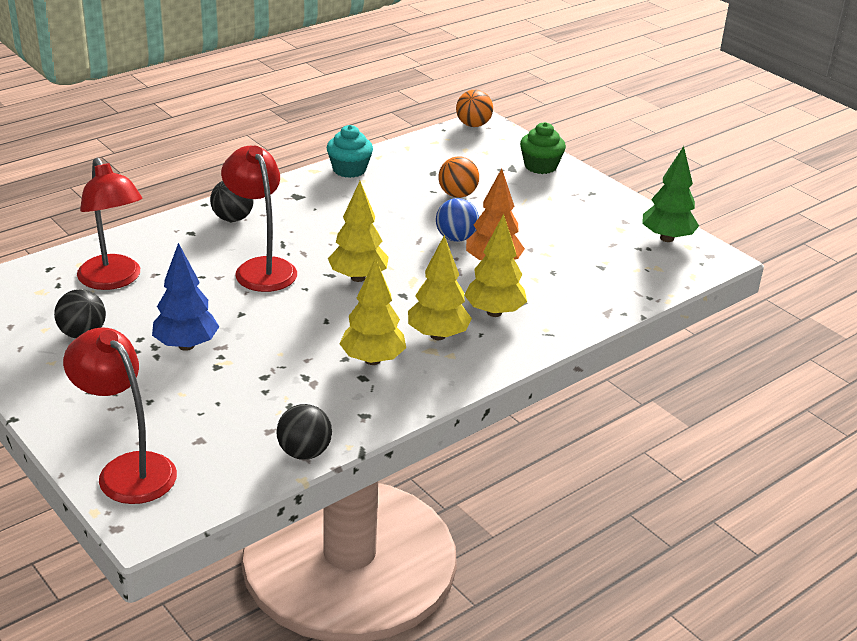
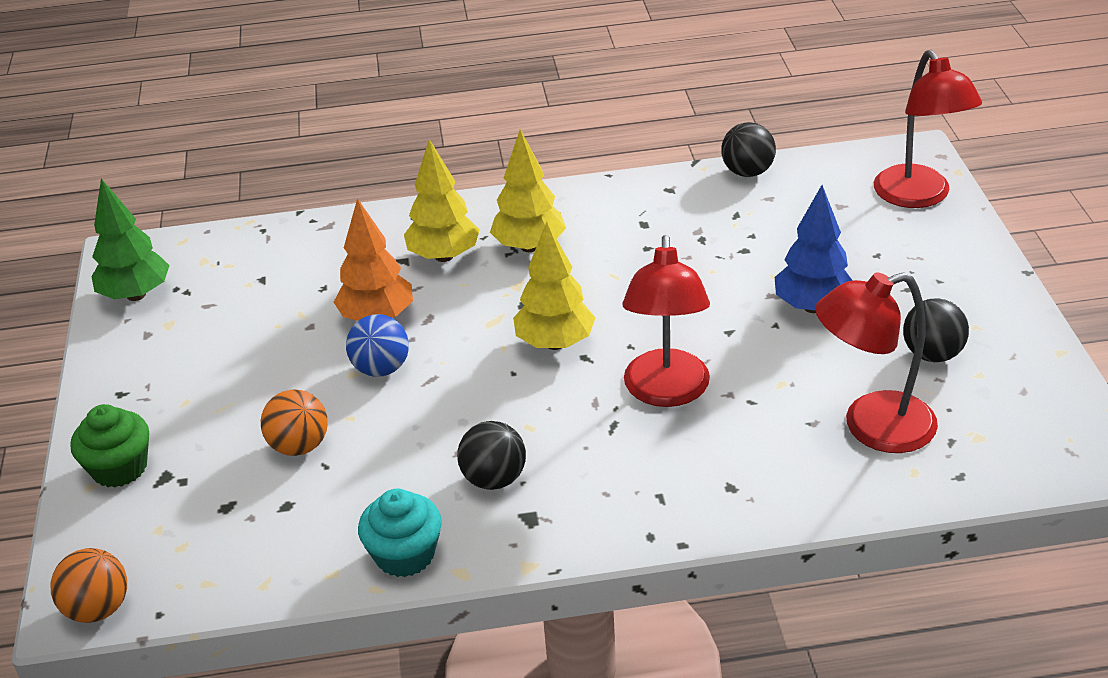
camera: 145 degrees left, 5 degrees up
(114, 280) = (872, 427): red lamp -> red lamp turned 105 degrees counterclockwise
(232, 218) = (655, 497): black ball -> black ball (494, 479)
(372, 360) = (620, 238): yellow tree -> none

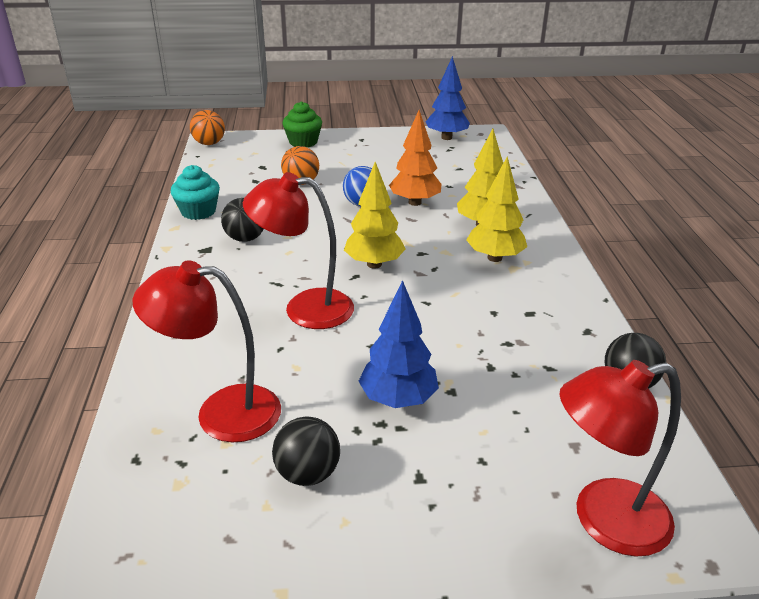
camera: 90 degrees right, 5 degrees down
(136, 295) = (446, 138): green tree -> blue tree
(872, 427) = (221, 412): red lamp -> red lamp turned 75 degrees counterclockwise

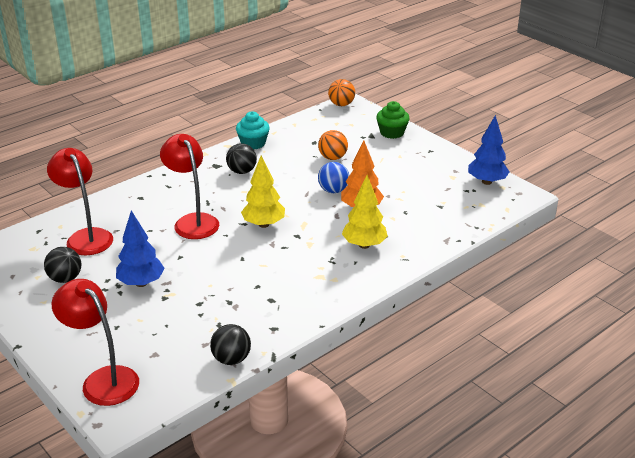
camera: 55 degrees right, 0 degrees up
(494, 258) = (324, 265): yellow tree -> none

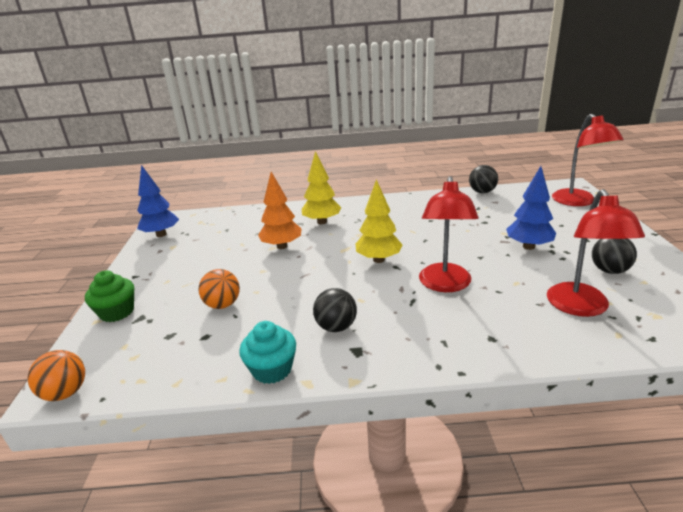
camera: 140 degrees left, 5 degrees down
(333, 190) = (279, 269): blue ball -> none

